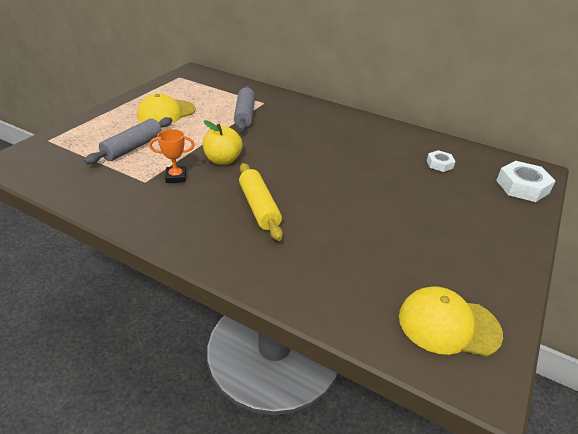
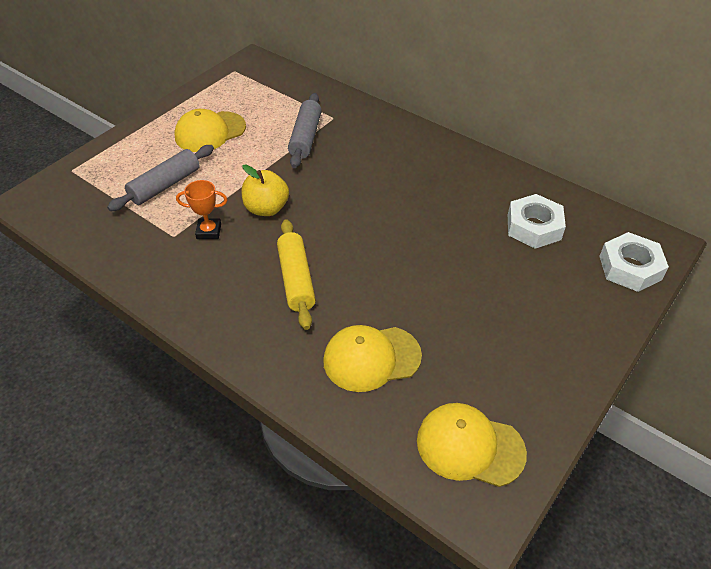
camera: 10 degrees right, 10 degrees up
(339, 261) = (371, 358): none -> yellow cap
(439, 164) = (534, 227): white nut -> white nut, size x1.75

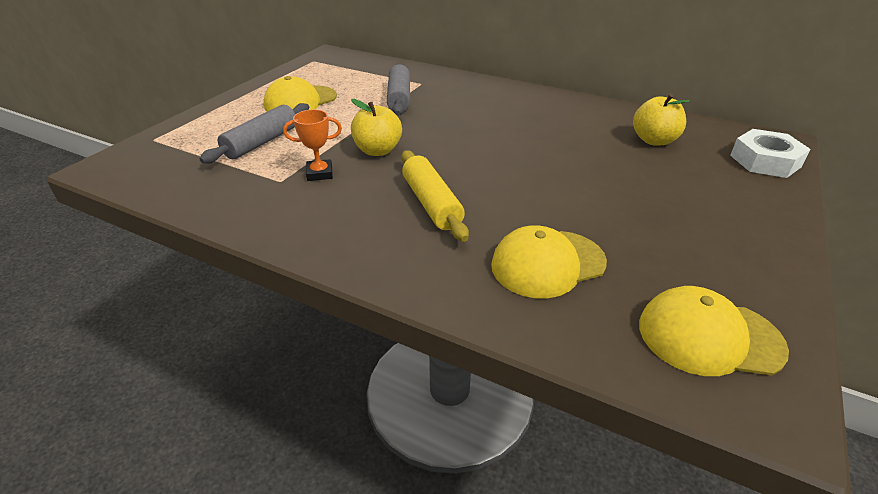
camera: 10 degrees left, 10 degrees down
(534, 227) = (654, 140): white nut -> yellow apple

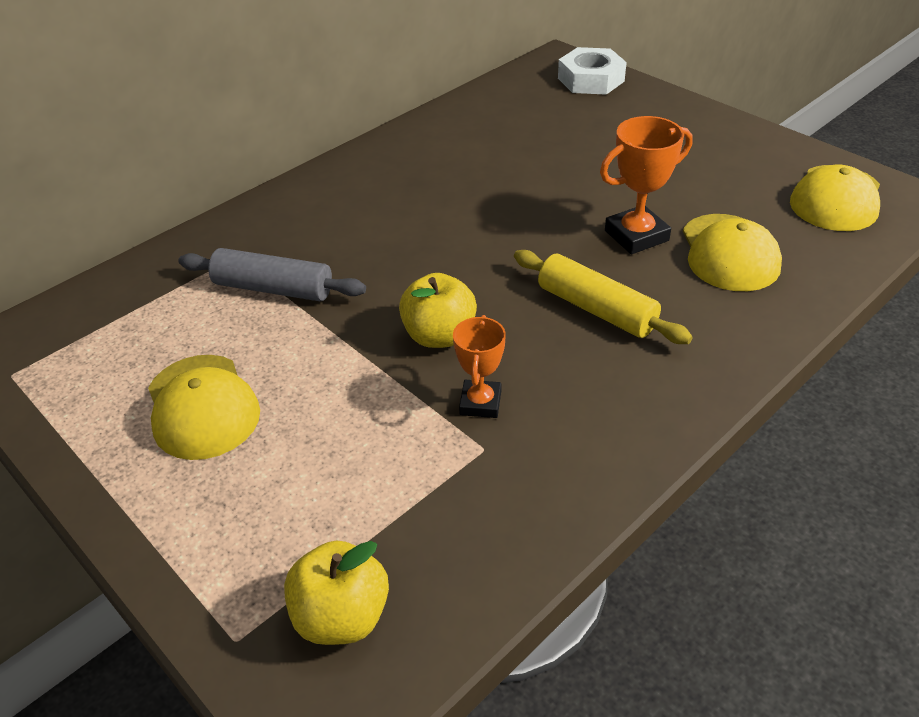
camera: 70 degrees left, 5 degrees up
(262, 142) = (342, 467): grey rolling pin -> none
(431, 203) = (596, 309): yellow rolling pin -> yellow rolling pin turned 45 degrees clockwise
(538, 211) = (636, 236): none -> orange trophy
(654, 140) = (521, 122): yellow apple -> yellow apple (342, 616)

